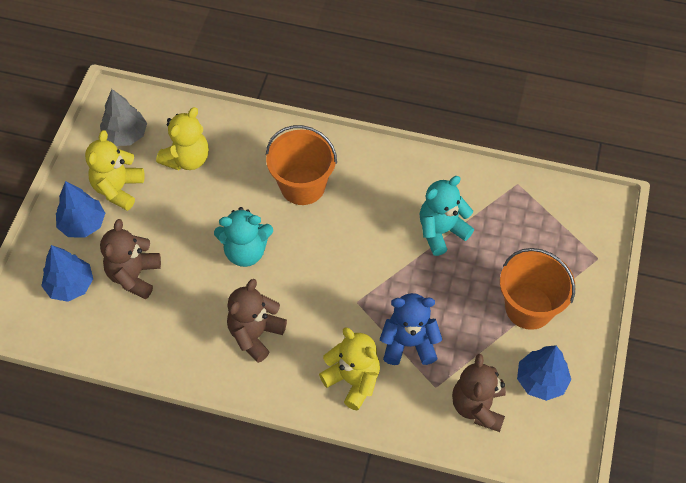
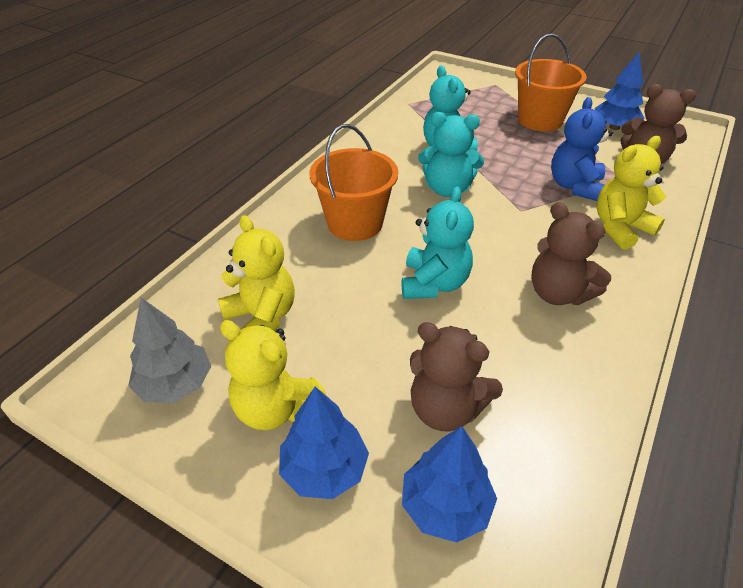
camera: 75 degrees left, 15 degrees down
(371, 242) = (447, 189): none -> turquoise teddy bear

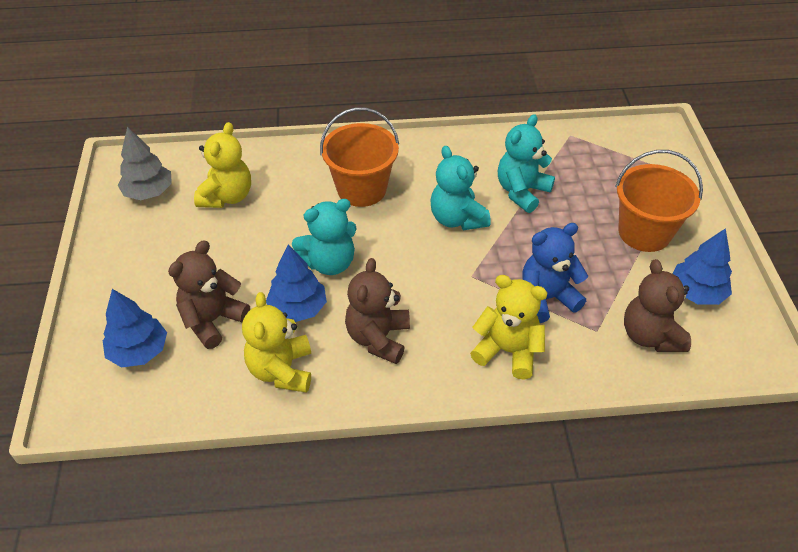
camera: 55 degrees right, 5 degrees up
(275, 408) = (160, 242): yellow teddy bear -> yellow teddy bear (281, 370)
(324, 469) = (131, 286): blue tree -> blue tree (298, 308)
(445, 409) = (212, 320): brown teddy bear -> brown teddy bear turned 45 degrees clockwise

